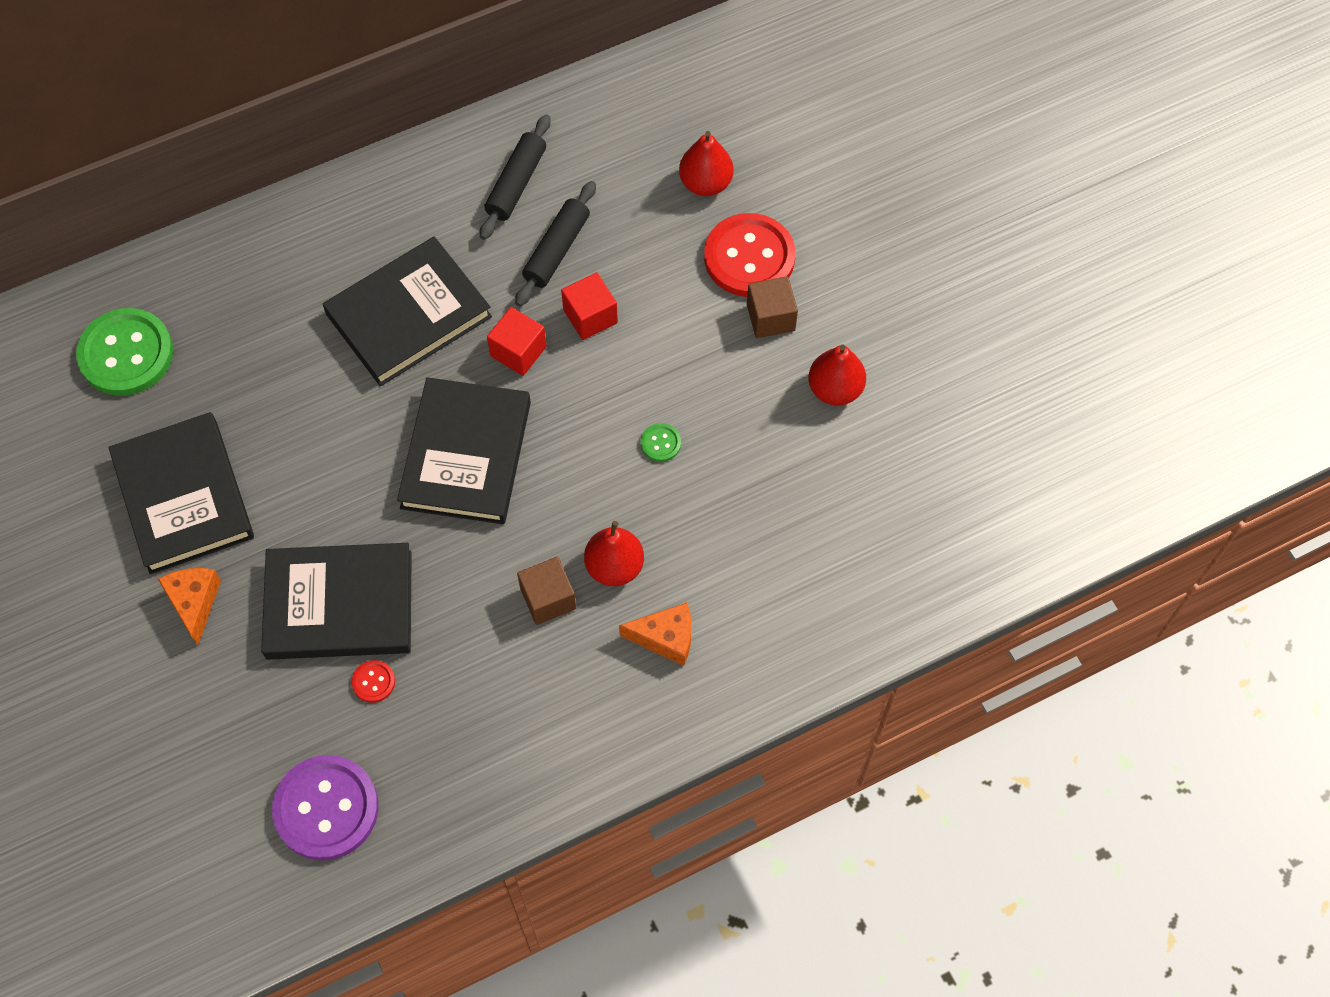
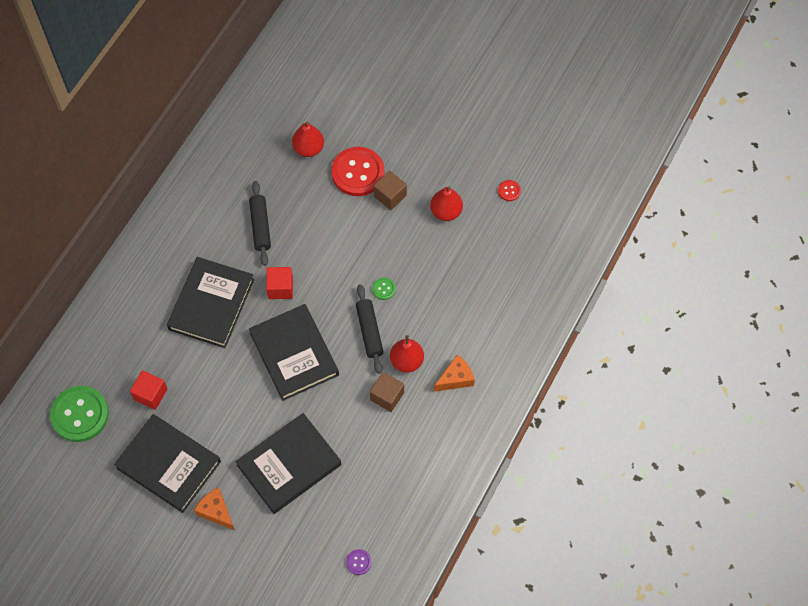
camera: 35 degrees left, 0 degrees up
(326, 808) = (358, 562): purple button -> purple button, size x0.42
(373, 682) = (334, 489): red button -> red button (509, 191)
(516, 183) = (214, 205): black rolling pin -> black rolling pin (369, 331)
(590, 316) = (302, 249): red cube -> red cube (150, 394)

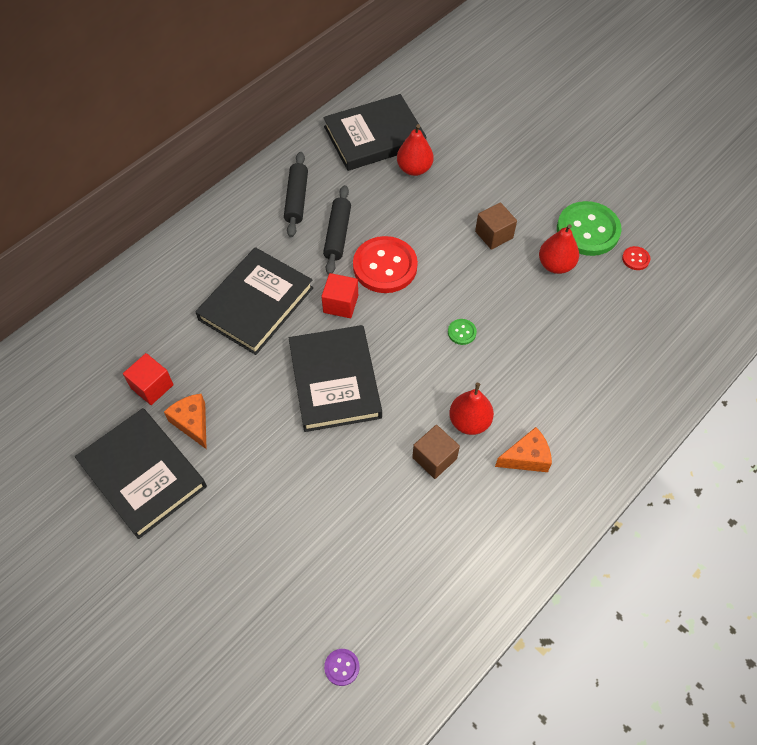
camera: 15 degrees right, 5 degrees down
(80, 414) = (63, 389): green button -> green button (588, 230)
(216, 511) = (180, 548): orange cheese -> orange cheese (192, 423)
(289, 465) = (289, 513): black book -> black book (374, 136)
(358, 173) = (463, 203): red button -> red button (385, 266)
(369, 331) = (432, 376): black rolling pin -> black rolling pin (297, 199)

